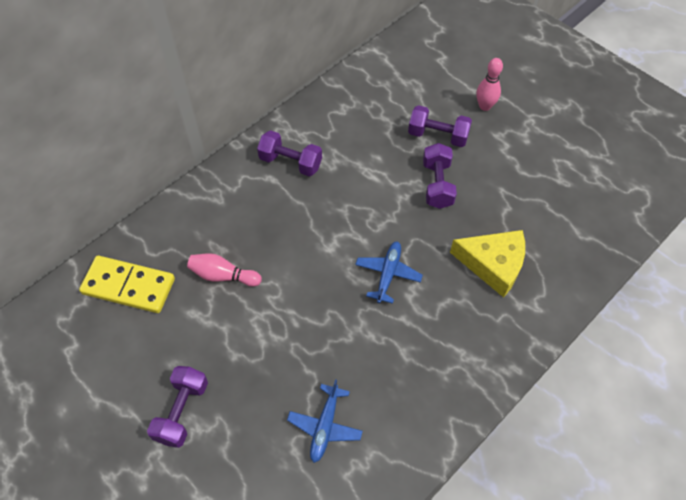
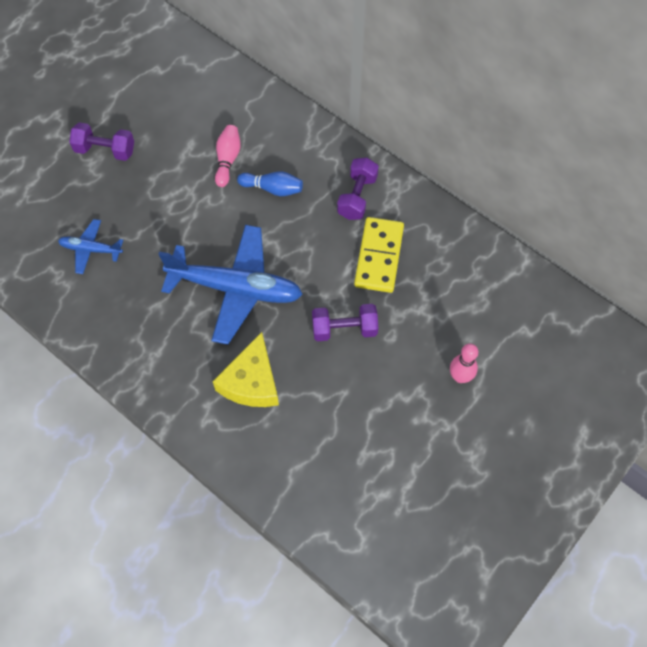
camera: 85 degrees right, 5 degrees up
(129, 286) = (214, 95): yellow domino -> yellow domino (379, 256)
(269, 234) = (272, 189): none -> blue bowling pin
(388, 274) = (236, 288): blue plane -> blue plane, size x2.07
(438, 135) = (410, 328): purple dumbbell -> none

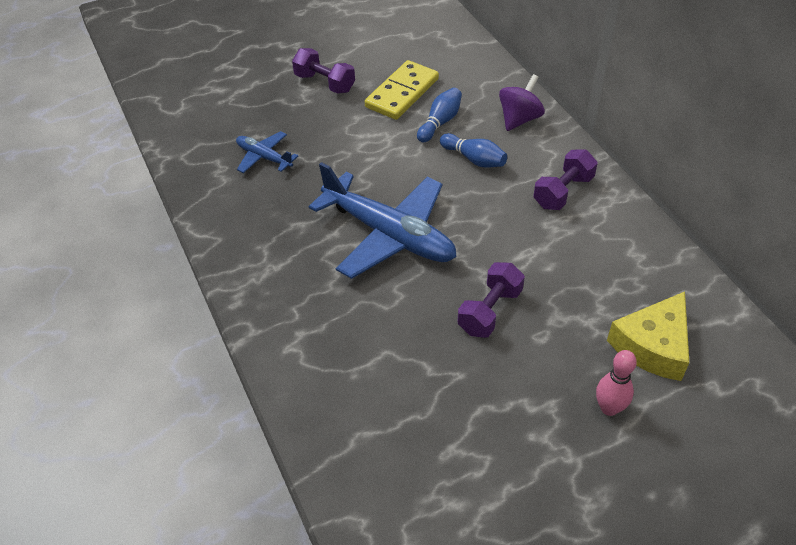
camera: 25 degrees right, 15 degrees down
(227, 160) = (440, 122): pink bowling pin -> blue bowling pin
(251, 382) = (360, 327): yellow cheese -> yellow cheese (653, 346)
(293, 134) = (519, 119): none -> purple spinning top
(344, 329) = (489, 311): purple dumbbell -> purple dumbbell turned 75 degrees counterclockwise
(379, 256) = (563, 254): yellow domino -> yellow domino (402, 93)

